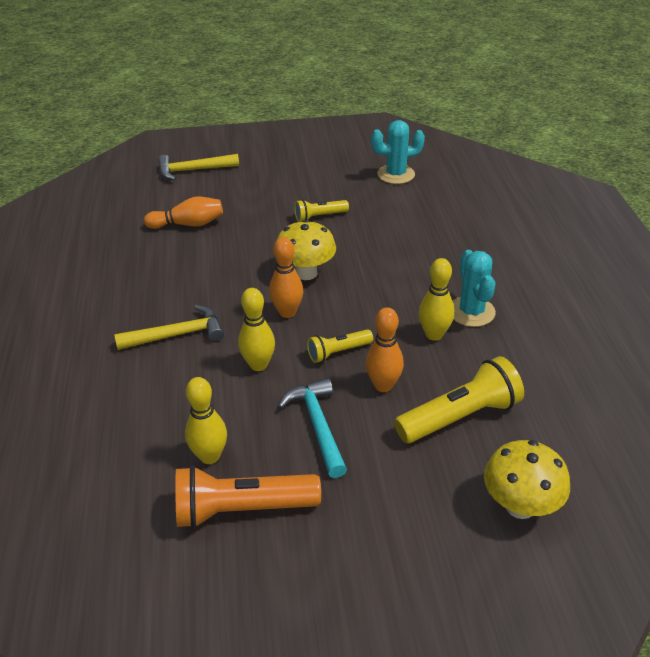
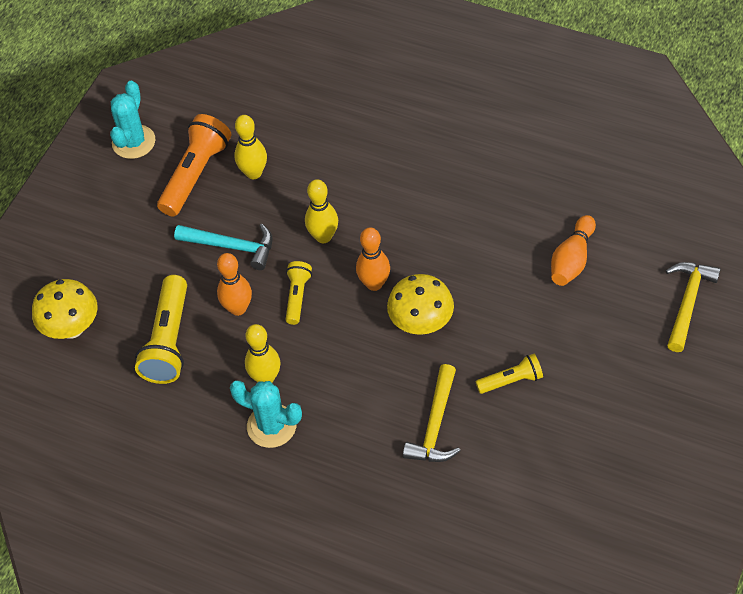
camera: 125 degrees right, 15 degrees up
(178, 334) = (400, 197): yellow hammer -> yellow hammer (435, 425)
(319, 216) = (511, 381): yellow flashlight -> yellow flashlight turned 60 degrees clockwise
(396, 174) = (552, 504): turquoise cactus -> turquoise cactus (133, 142)

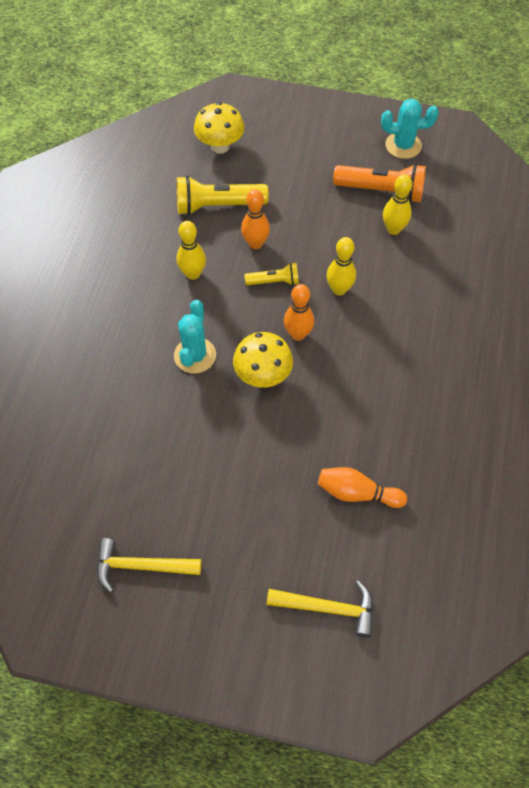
camera: 75 degrees right, 5 degrees up
(232, 247) = (315, 229): turquoise hammer -> none
(271, 426) = (149, 285): turquoise cactus -> turquoise cactus (195, 355)
(435, 425) = (162, 401): yellow hammer -> yellow hammer (141, 566)
(511, 381) = (214, 455): yellow flashlight -> none

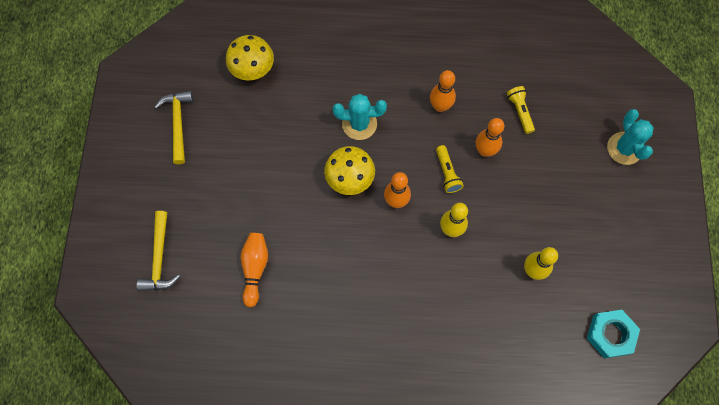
camera: 80 degrees right, 10 degrees up
(193, 274) = (440, 106): yellow bowling pin -> orange bowling pin
(218, 205) = (520, 112): yellow flashlight -> yellow flashlight, size x0.56
(220, 146) = (591, 100): yellow mushroom -> yellow mushroom (253, 70)
(381, 191) = (577, 254): orange flashlight -> none
(403, 145) = (645, 269): turquoise cactus -> turquoise cactus (624, 148)
(463, 183) = (610, 334): none -> turquoise nut

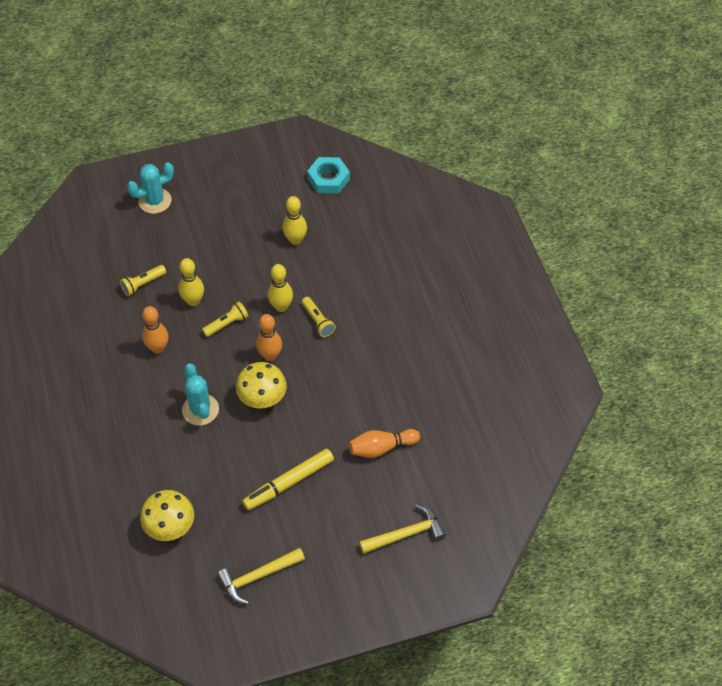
camera: 110 degrees left, 15 degrees down
(254, 175) = (288, 483): none -> yellow marker
(421, 258) = (318, 321): none -> yellow flashlight
(485, 151) = (193, 301): orange bowling pin -> yellow bowling pin

